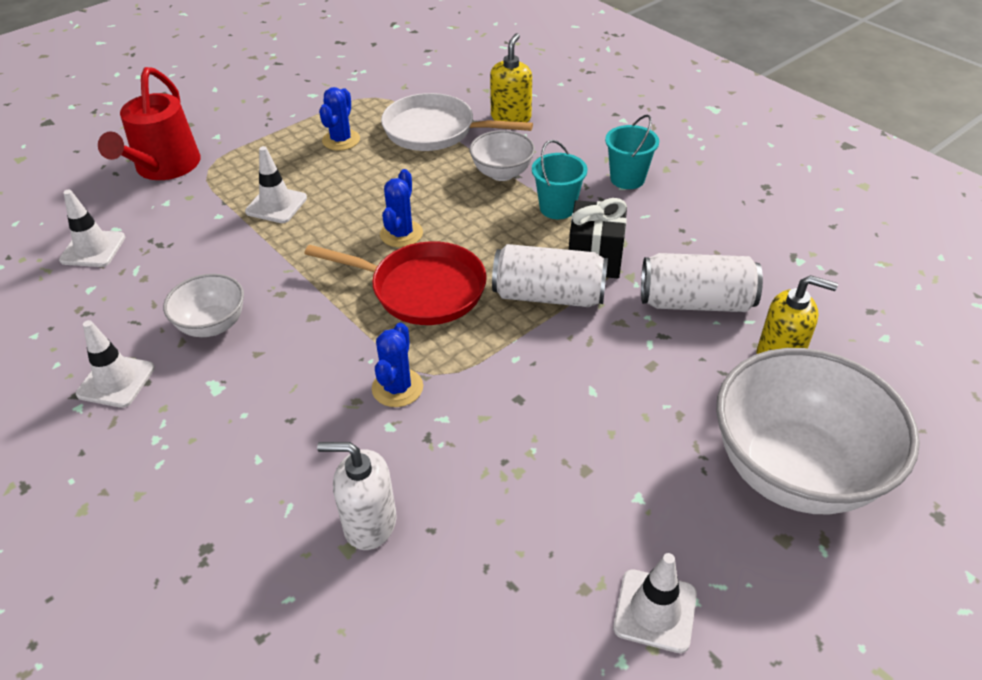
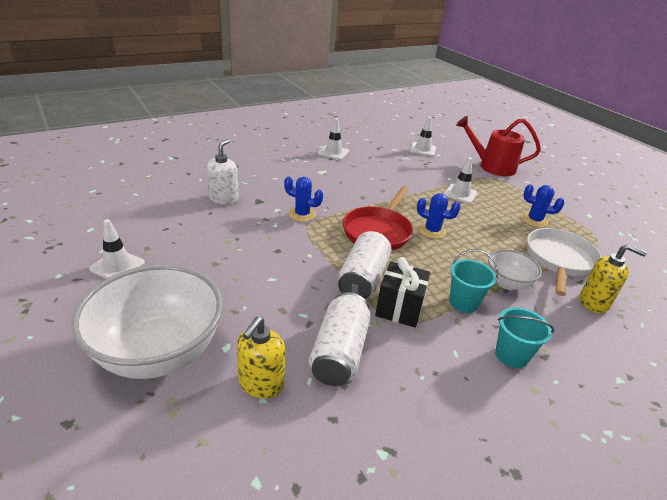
camera: 95 degrees right, 10 degrees down
(212, 325) = (362, 172): white bowl -> none

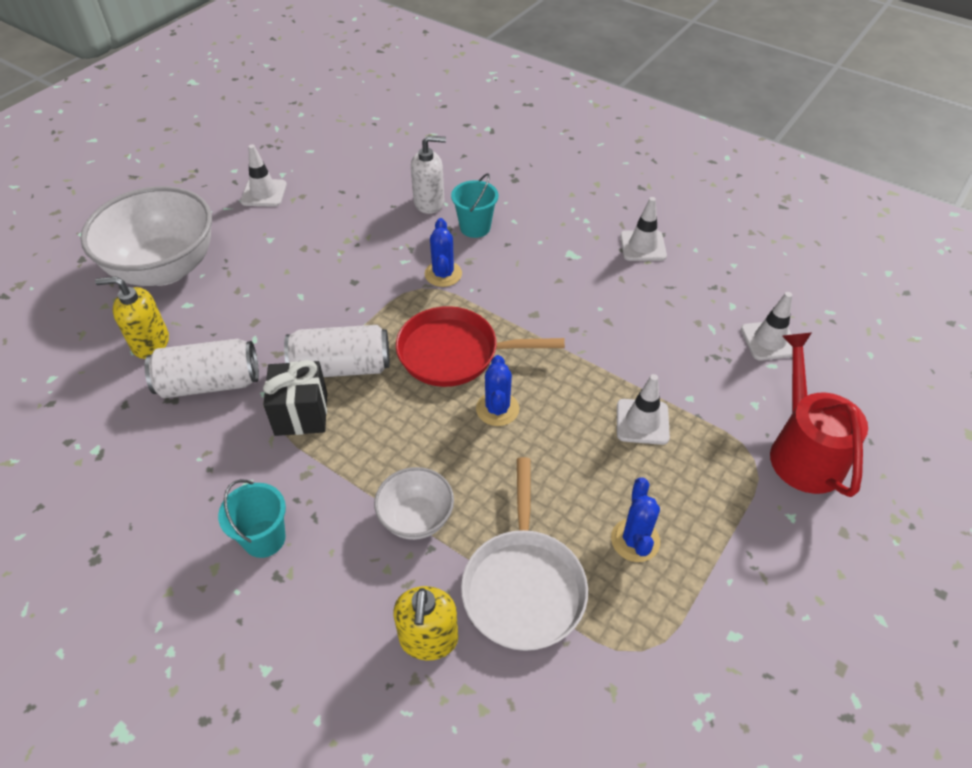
camera: 70 degrees right, 15 degrees up
(463, 303) = (344, 474): turquoise bucket -> turquoise bucket (475, 227)
(559, 260) = (523, 585): white pan -> white pan turned 90 degrees clockwise

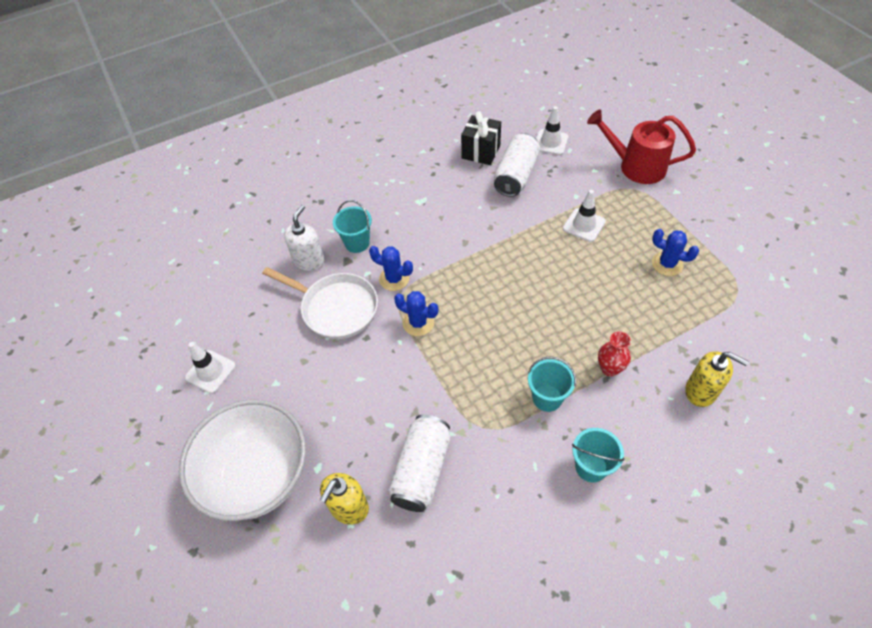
camera: 60 degrees left, 5 degrees up
(301, 414) = (486, 412): black gift -> black gift (481, 152)
(341, 367) = (453, 372): white can -> white can (516, 176)
(344, 465) = (547, 398): none -> turquoise bucket
(416, 518) = (609, 368): white bowl -> red vase
(455, 353) = (477, 299): red pan -> none
(497, 409) = (539, 293): blue cactus -> blue cactus (418, 323)
(523, 585) = (679, 329): white pan -> white pan (335, 308)
(643, 246) = (436, 162): white traffic cone -> none

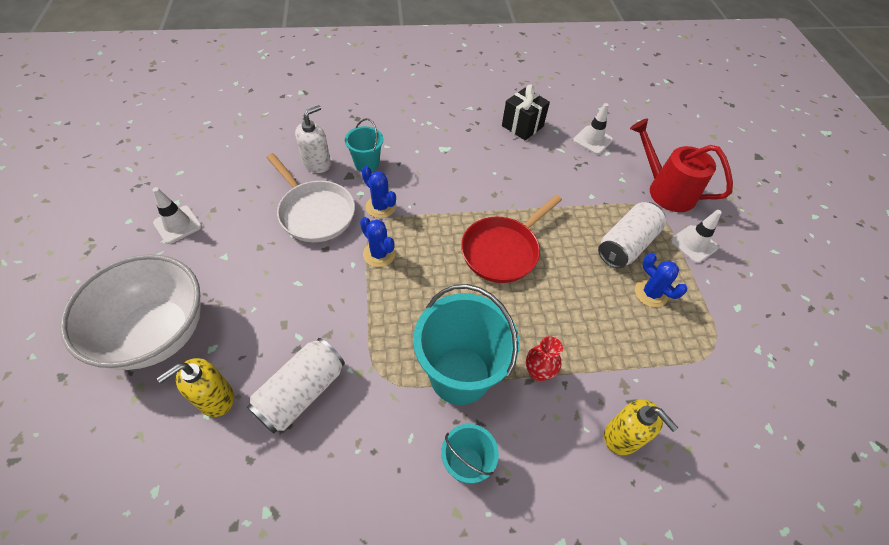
camera: 15 degrees right, 0 degrees up
(516, 176) = (543, 158): white can -> white can (626, 245)
(525, 276) = (503, 250): none -> red pan
(547, 398) = (460, 375): turquoise bucket -> turquoise bucket, size x1.92
(584, 225) = (585, 225): white traffic cone -> white traffic cone (693, 244)

